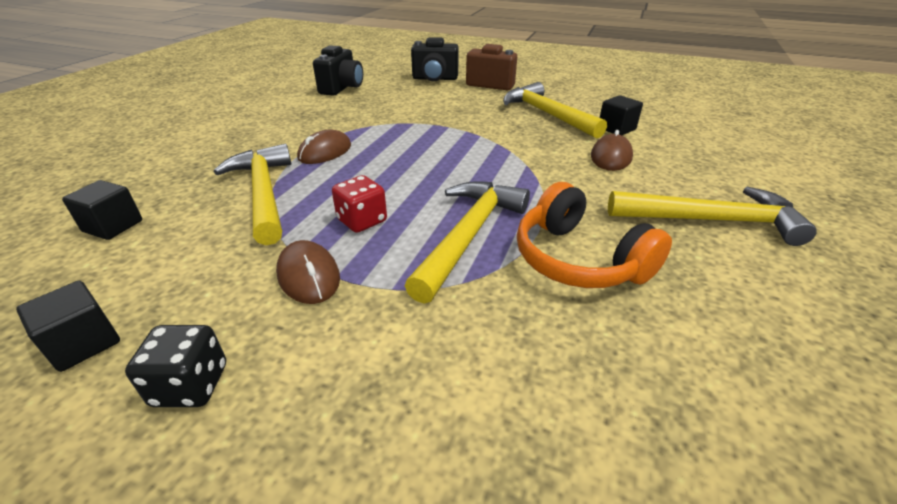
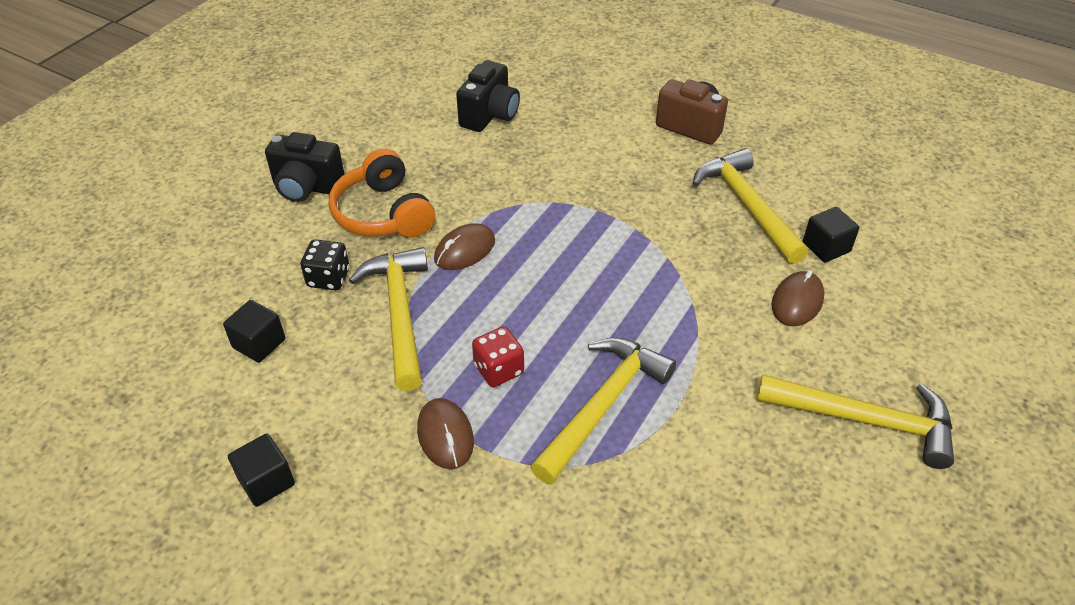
camera: 10 degrees right, 10 degrees up
(191, 385) = (355, 534): black dice -> black dice (328, 278)
(435, 79) = (616, 104): black camera -> black camera (307, 187)
(579, 259) = (704, 453): orange headphones -> orange headphones (384, 213)

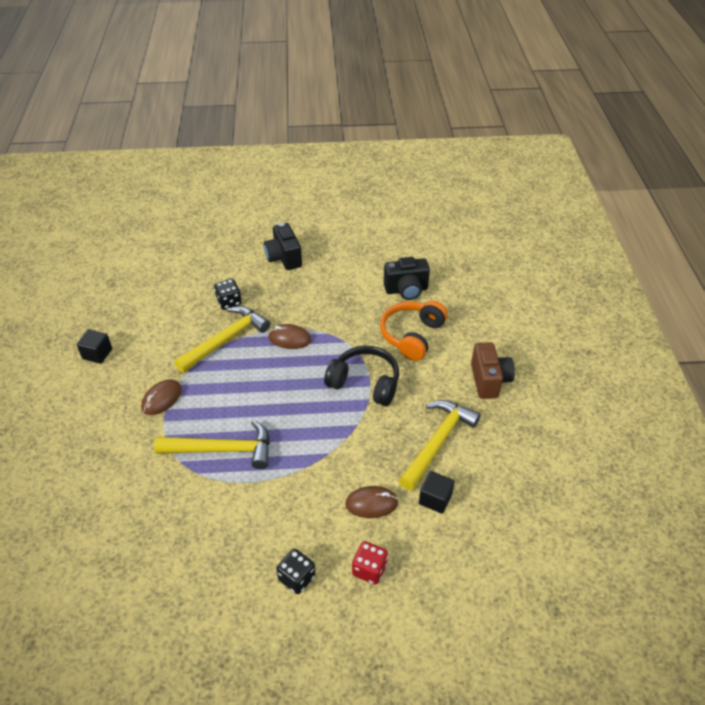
camera: 55 degrees right, 0 degrees up
(259, 343) = (171, 304): black cube -> none
(384, 213) = (290, 294): orange headphones -> orange headphones (412, 336)
(498, 369) = (217, 396): red dice -> red dice (369, 569)
(607, 219) = (365, 383): none -> black headphones
(865, 421) = (297, 578): yellow hammer -> black dice

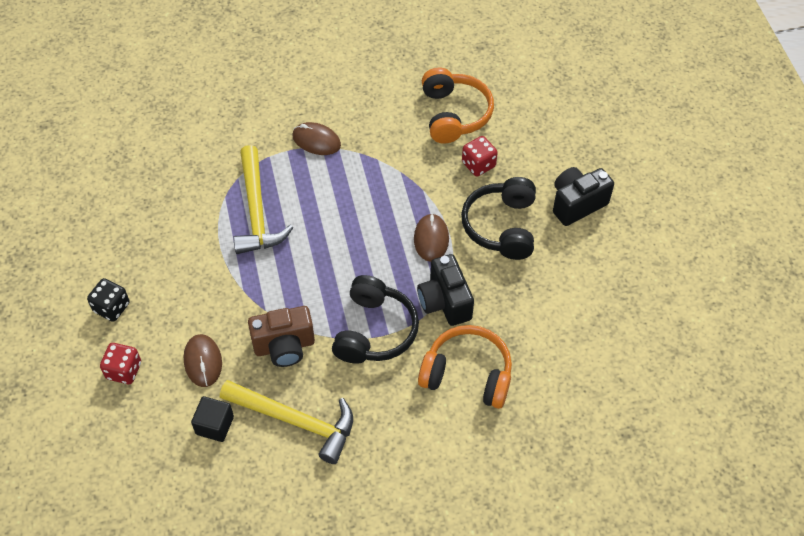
camera: 80 degrees right, 10 degrees up
(97, 354) = (369, 68): black cube -> none
(173, 308) = (454, 114): none -> orange headphones
(226, 340) = (415, 176): yellow hammer -> none
(229, 302) = (478, 164): black dice -> red dice
(290, 298) = (502, 226): none -> black headphones
(406, 290) = (554, 357): black camera -> black camera (444, 302)
(489, 380) = (405, 475): brown camera -> brown camera (284, 346)

